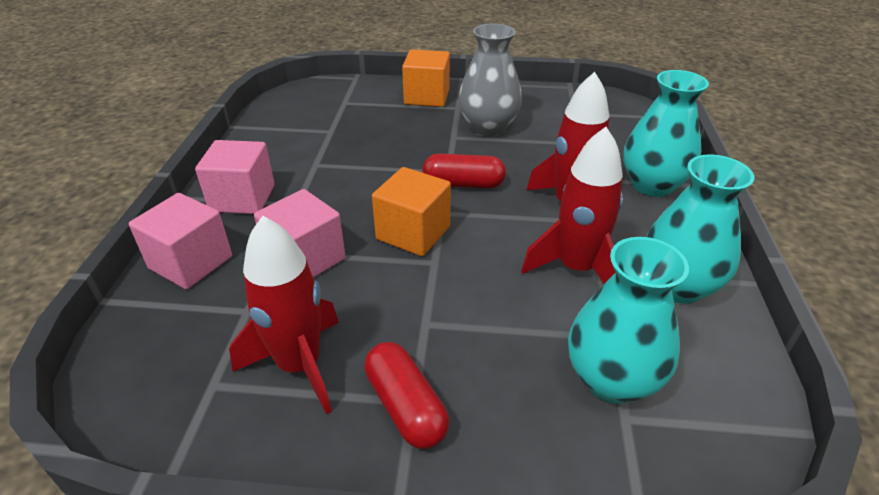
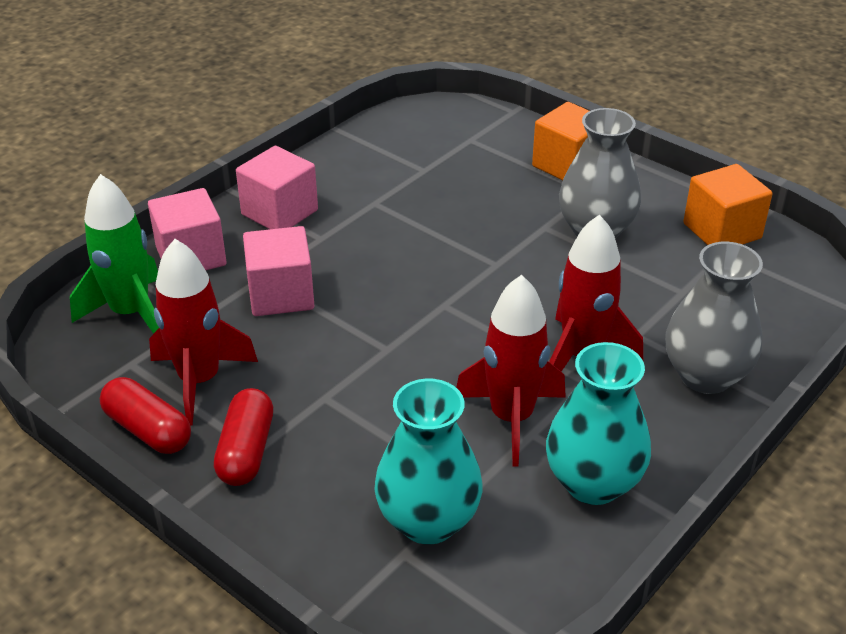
camera: 35 degrees right, 0 degrees up
(171, 337) = (131, 313): none -> green rocket
(413, 233) = (396, 313): orange cube -> orange cube (722, 231)
(463, 184) = (496, 285): red capsule -> red capsule (148, 430)
(652, 185) = (705, 376): turquoise vase -> grey vase

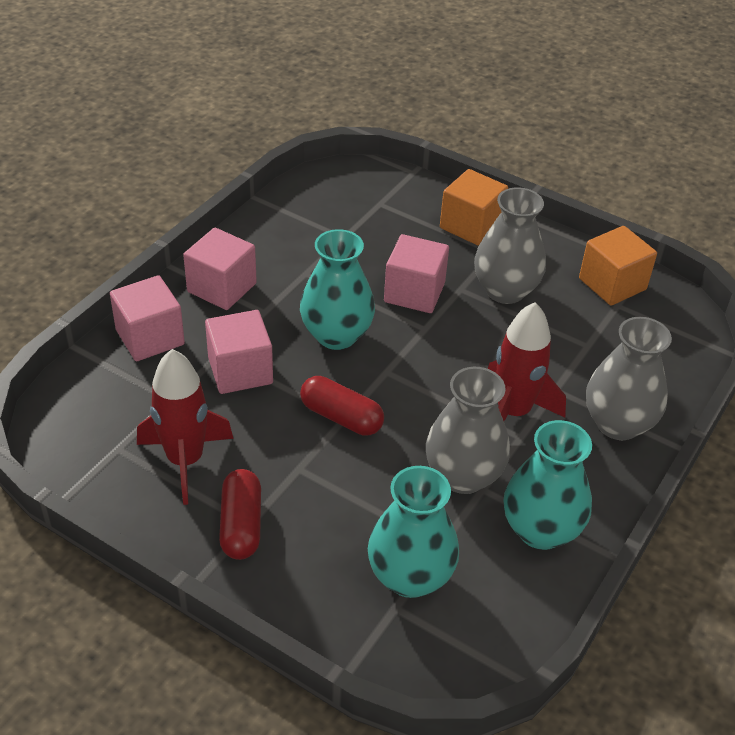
camera: 10 degrees left, 5 degrees up
(131, 313) = (107, 398): green rocket -> none
(148, 430) = (149, 512): red capsule -> red capsule (341, 417)
(395, 265) = (336, 335): none -> turquoise vase
(491, 228) = (414, 292): none -> pink cube
(511, 418) = (463, 475): red rocket -> grey vase

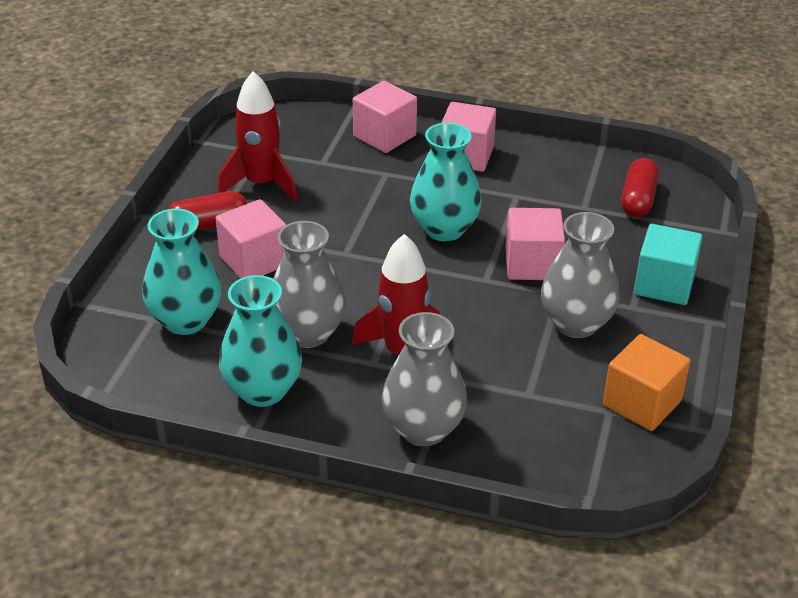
camera: 75 degrees right, 5 degrees down
(240, 371) = (371, 188): pink cube -> pink cube (254, 261)
(341, 417) = (345, 251): red capsule -> red capsule (638, 200)
(471, 226) = (664, 284): orange cube -> turquoise cube

